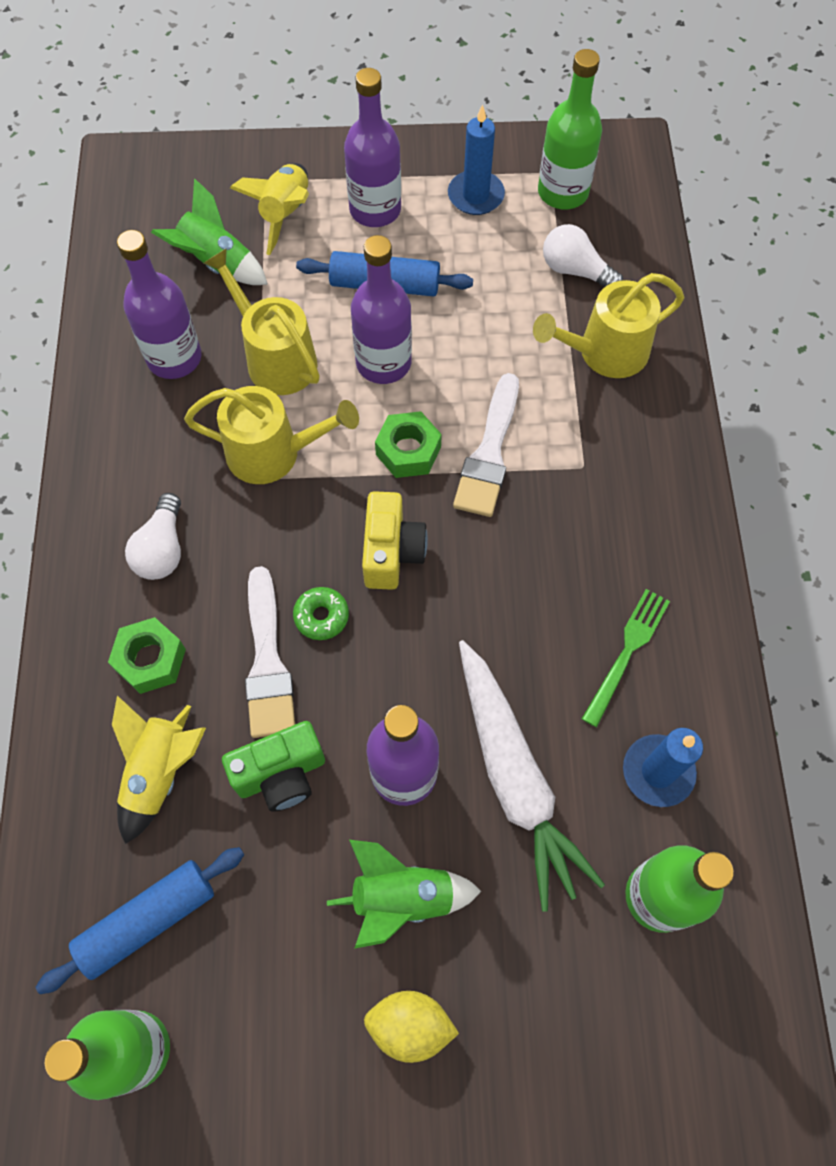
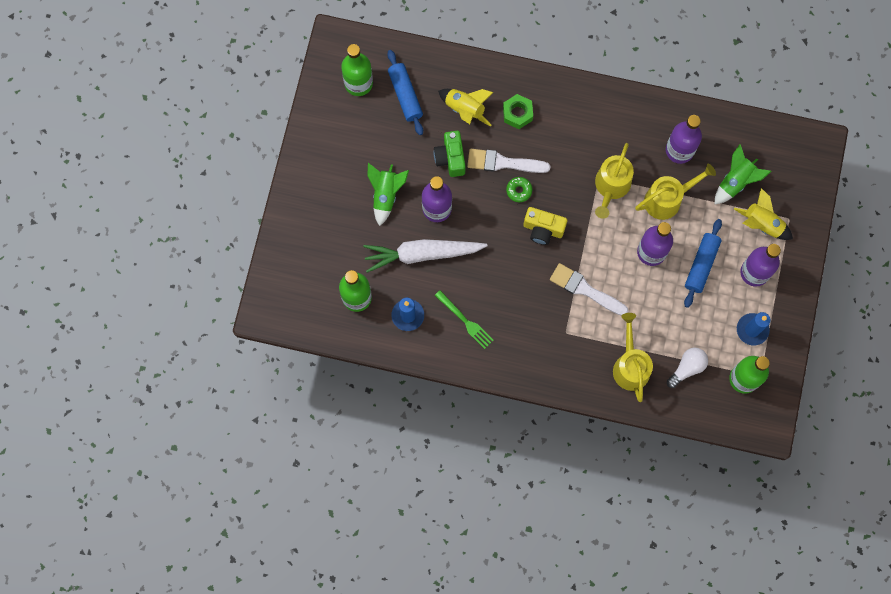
camera: 105 degrees right, 10 degrees up
(162, 549) = (571, 127): white light bulb -> none
(408, 451) = (596, 251): green nut -> none
(410, 1025) = (337, 186): yellow lemon -> none

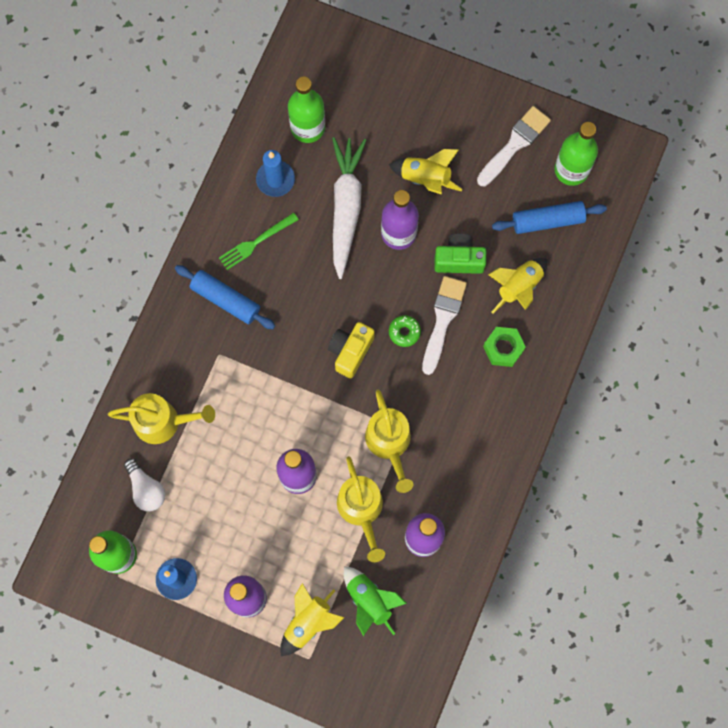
camera: 100 degrees right, 0 degrees up
(386, 195) = (426, 178): green rocket -> yellow rocket
(585, 289) = (267, 387): white brush -> white brush (515, 144)
(611, 187) = (389, 443): yellow watering can -> yellow watering can turned 135 degrees counterclockwise
(701, 265) = (270, 534): blue rolling pin -> blue rolling pin (225, 300)

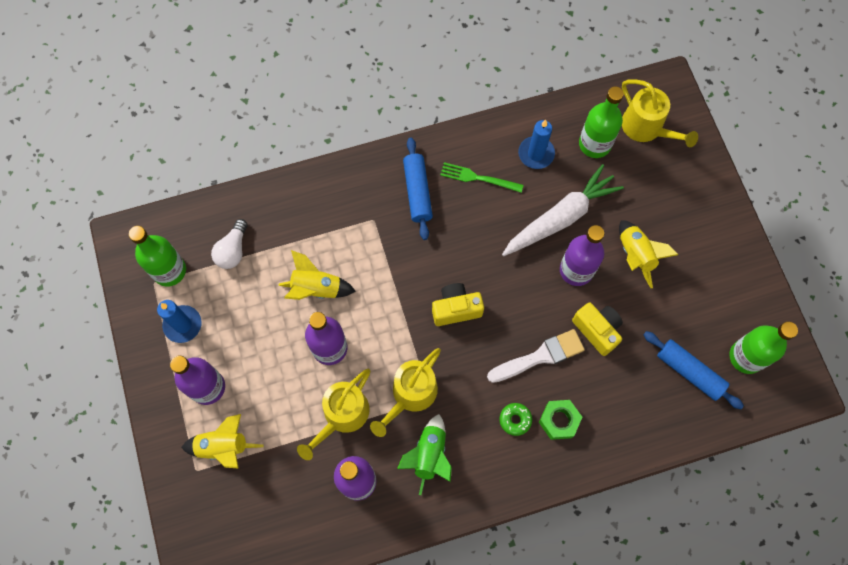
camera: 50 degrees right, 5 degrees down
(163, 422) = (292, 222): yellow watering can -> yellow watering can (646, 128)
(369, 601) = (276, 480): green rocket -> green rocket (429, 455)
(404, 332) = (505, 336): green donut -> green donut (515, 420)
(459, 260) = (597, 330): green camera -> yellow camera
(515, 144) = (724, 298): white brush -> none
(518, 287) = (617, 392): yellow rocket -> yellow rocket (316, 288)

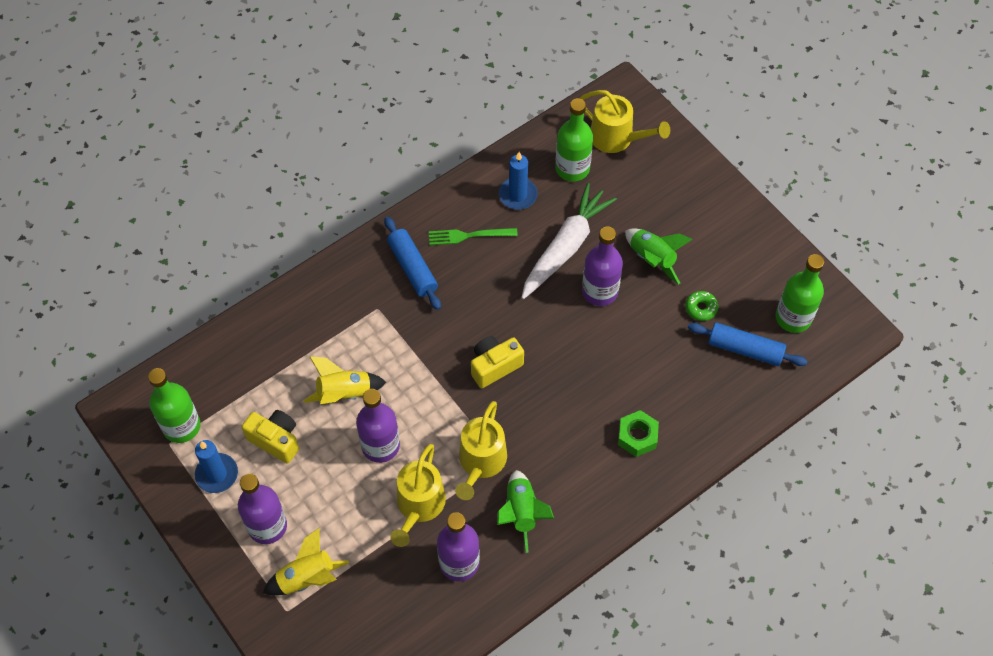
camera: 20 degrees left, 10 degrees down
(233, 250) = (242, 385): white light bulb -> none
(515, 420) = (594, 450): green donut -> green donut (701, 308)
(540, 356) = (595, 383): white brush -> none
(597, 330) = (641, 340): yellow camera -> yellow camera (275, 440)
(635, 255) = (652, 259): yellow rocket -> green rocket

